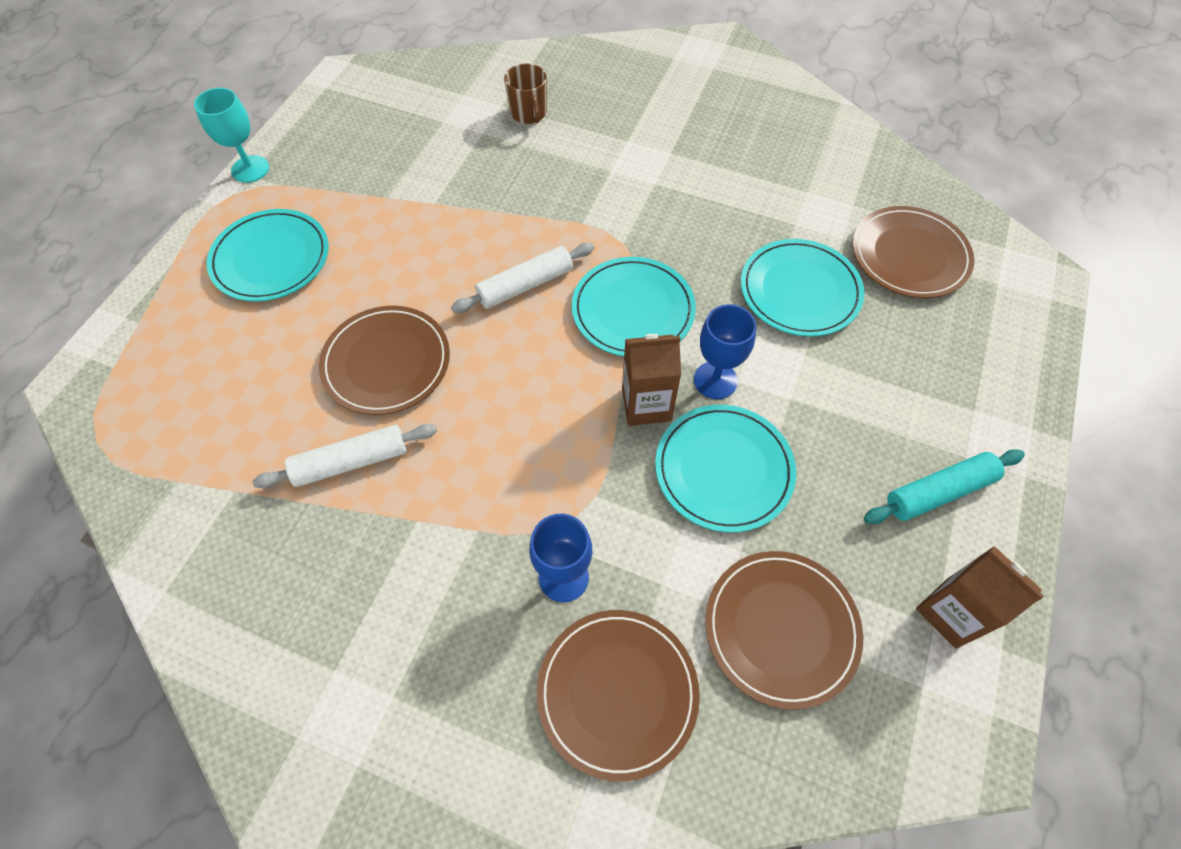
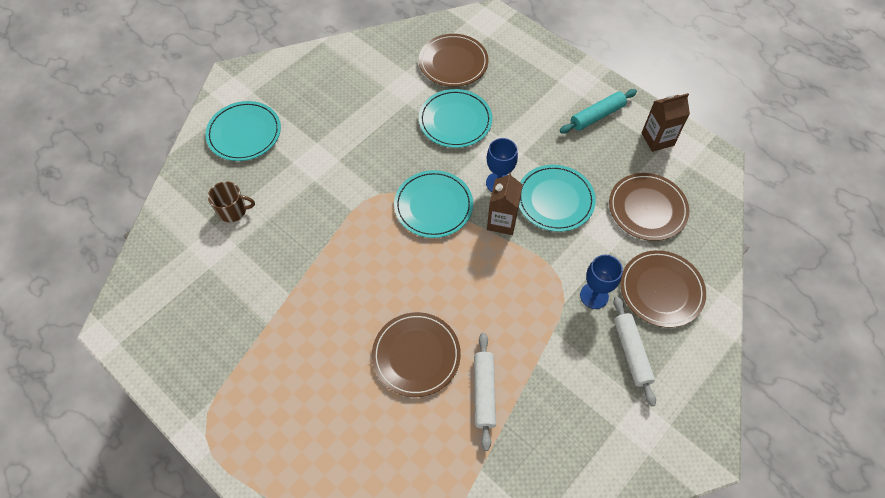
camera: 70 degrees left, 0 degrees up
(250, 169) = (184, 418): turquoise goblet -> none
(271, 258) = (289, 416): turquoise plate -> turquoise plate (244, 133)
(525, 285) = (389, 258): white rolling pin -> white rolling pin (631, 352)
(939, 492) = (597, 116): turquoise rolling pin -> turquoise rolling pin turned 60 degrees clockwise

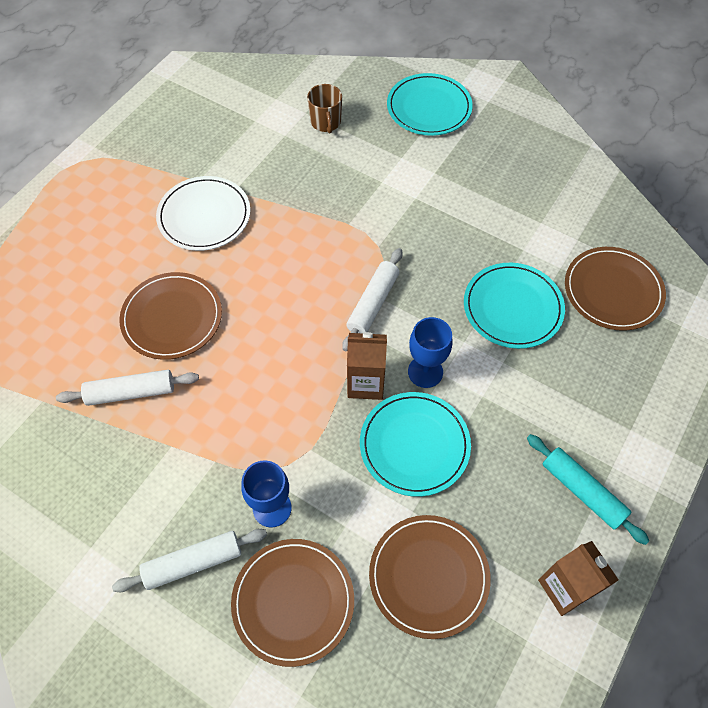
camera: 80 degrees right, 0 degrees up
(311, 321) = (204, 216): none -> white plate
(433, 206) = (373, 303): turquoise plate -> white rolling pin

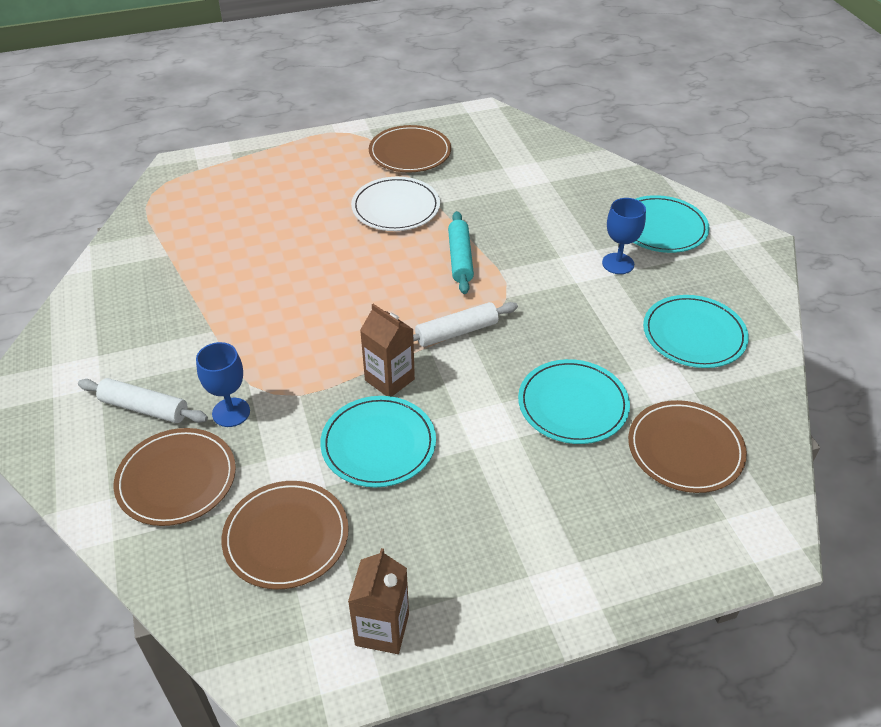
camera: 40 degrees right, 15 degrees down
(131, 392) = (224, 283): white rolling pin -> none
(172, 318) = (302, 256): brown plate -> brown plate (410, 152)
(326, 122) = (559, 195): brown mug -> none
(425, 372) = (445, 402): blue goblet -> blue goblet (618, 263)
(535, 191) = (694, 334): none -> turquoise plate
(582, 491) = (479, 573): turquoise rolling pin -> turquoise rolling pin (460, 258)

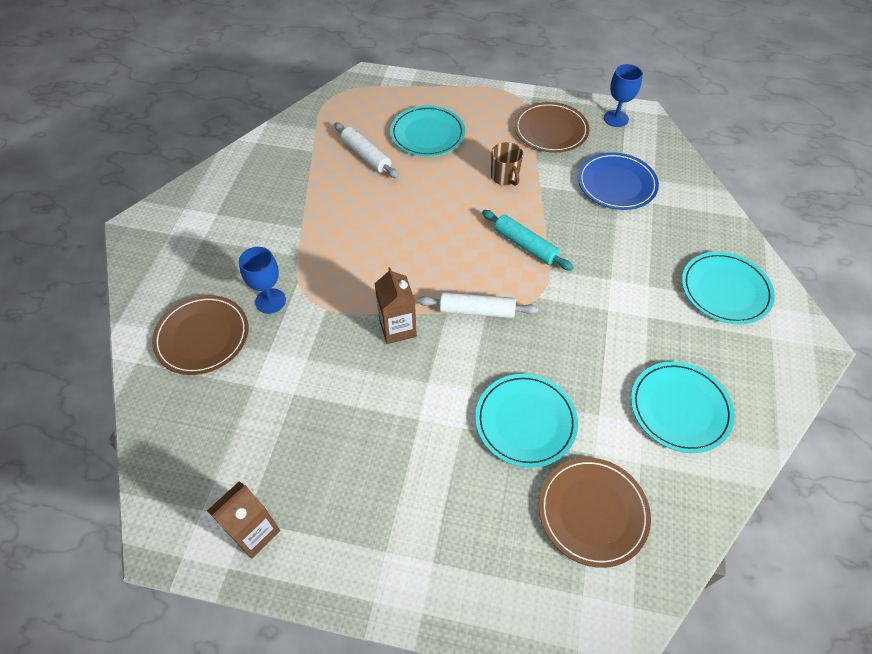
camera: 30 degrees right, 10 degrees up
(144, 408) = (218, 270): white rolling pin -> white rolling pin (366, 156)
(286, 537) = (241, 421): brown plate -> none
(378, 444) = (353, 379): turquoise plate -> turquoise plate (427, 134)
(396, 207) = (505, 177): white plate -> brown mug
(460, 258) = (525, 245): turquoise rolling pin -> turquoise rolling pin turned 75 degrees counterclockwise
(506, 177) = (616, 184): none -> blue plate
(618, 263) = (658, 308): blue goblet -> blue goblet (616, 118)

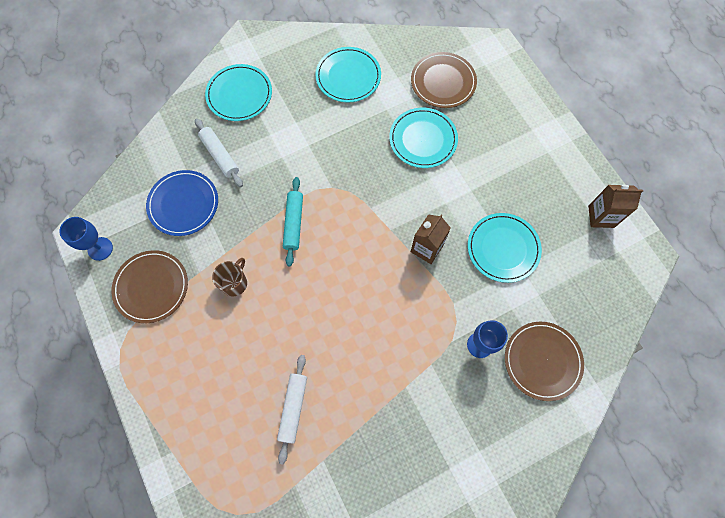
camera: 130 degrees left, 15 degrees up
(427, 134) = (228, 380): turquoise plate -> turquoise plate (503, 248)
(477, 311) = (373, 214): white rolling pin -> white rolling pin (220, 156)

